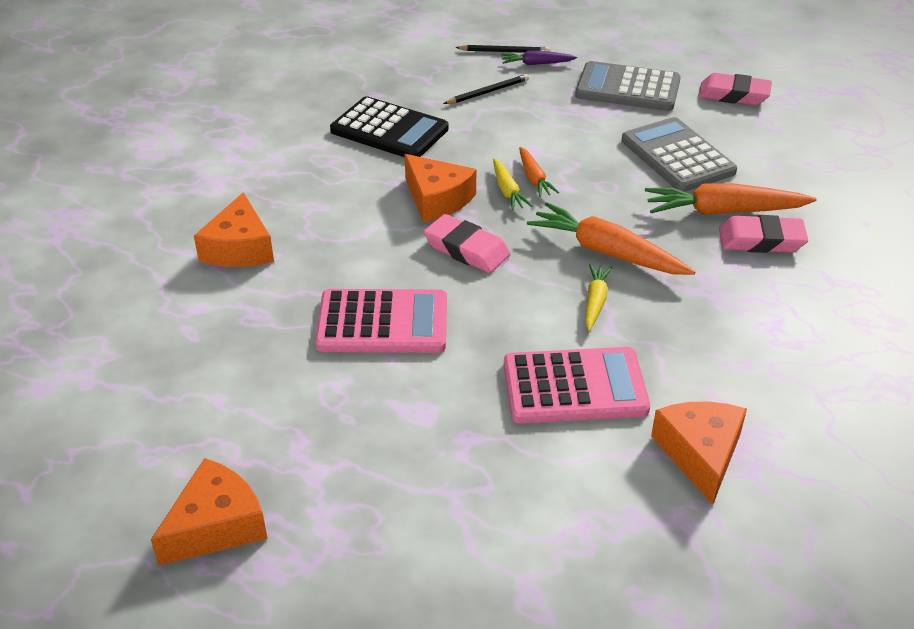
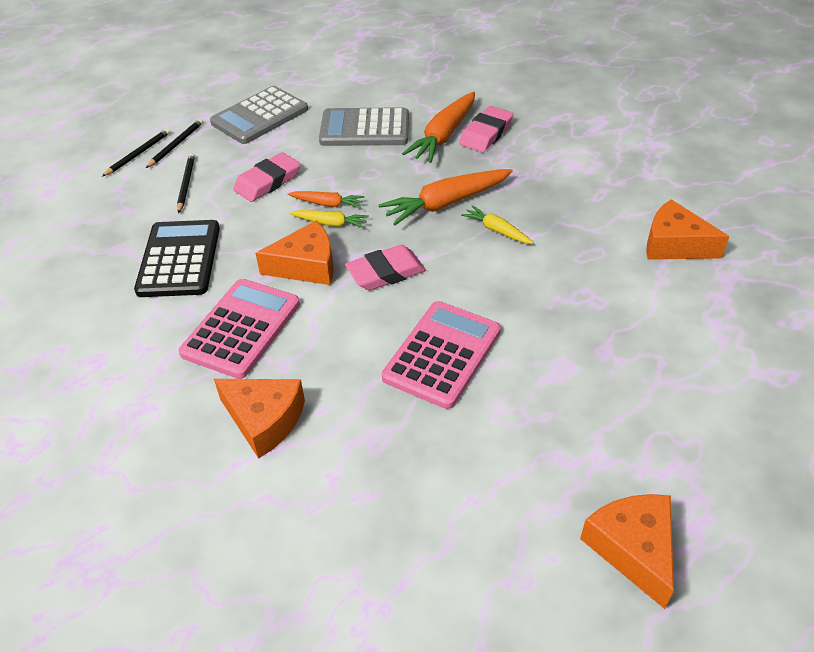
camera: 60 degrees left, 5 degrees up
(389, 130) = (179, 259): black calculator -> black calculator turned 60 degrees counterclockwise
(537, 64) = (176, 145): purple carrot -> black pencil
(574, 387) = (580, 275): pink calculator -> pink calculator (242, 328)
(733, 95) = (318, 77): pink eraser -> pink eraser (268, 182)

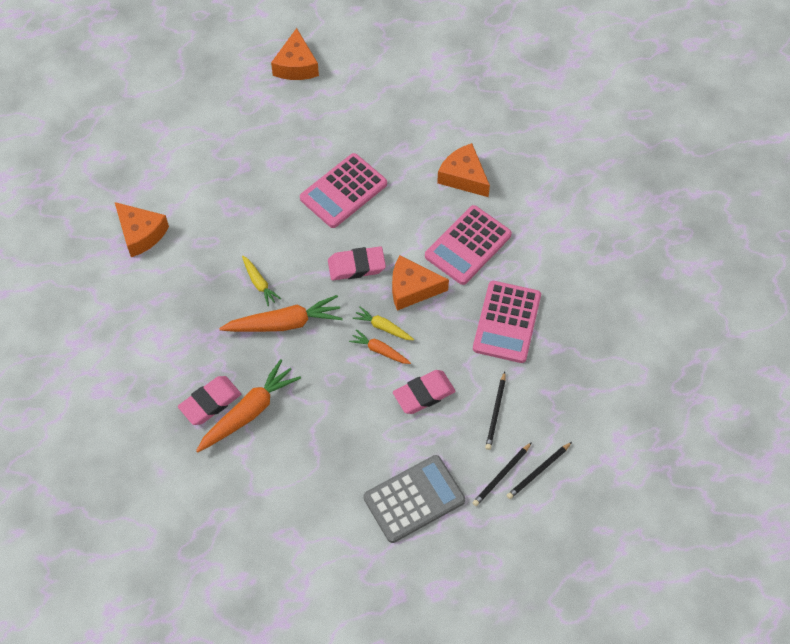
camera: 165 degrees left, 15 degrees up
(179, 259) = (506, 322): black calculator -> pink calculator
(364, 129) = (317, 445): grey calculator -> none

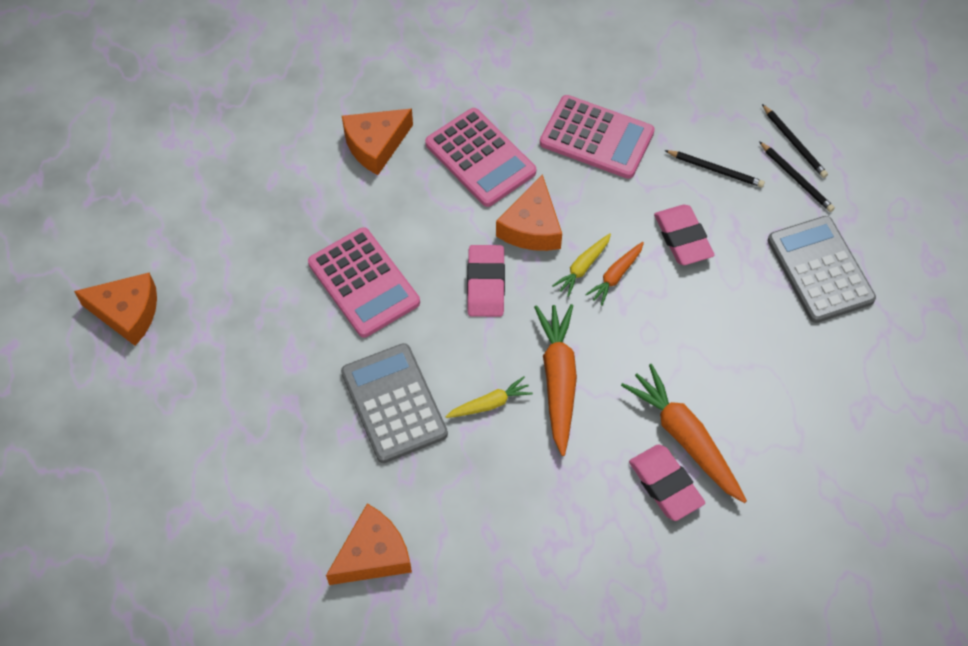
camera: 80 degrees left, 0 degrees up
(251, 226) = (394, 403): none -> grey calculator

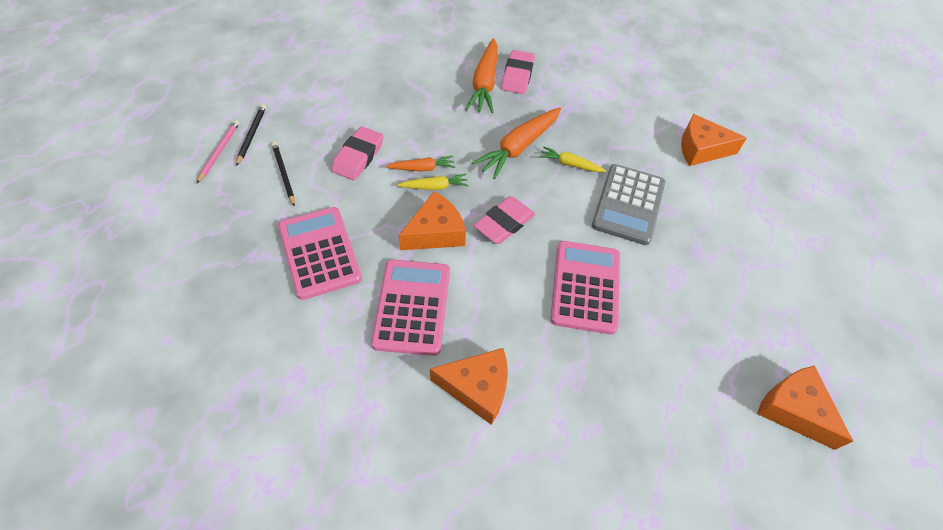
camera: 140 degrees left, 5 degrees down
(794, 143) = (219, 151): black pencil -> pink pencil
(820, 270) = (315, 91): grey calculator -> none

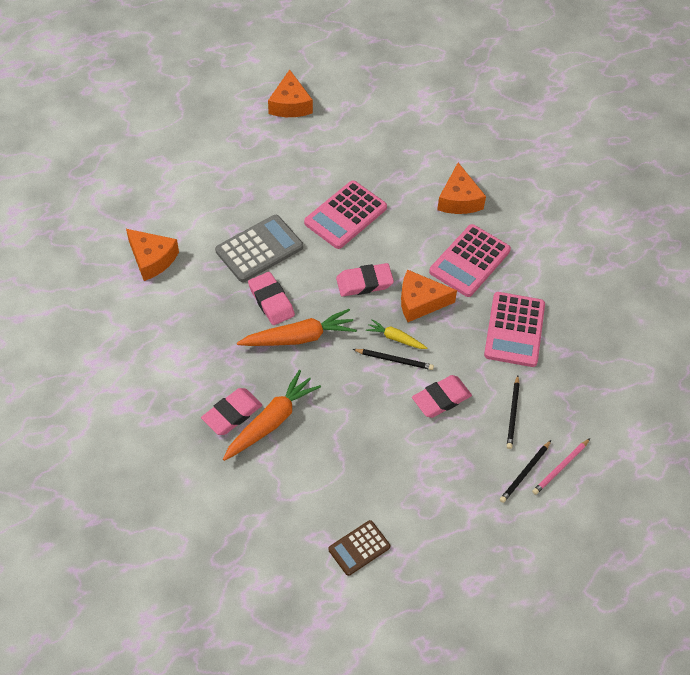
camera: 145 degrees left, 0 degrees up
(360, 43) = (359, 548): none -> brown calculator
(422, 168) = (394, 360): orange carrot -> black pencil
(477, 388) = (459, 199): orange cheese -> orange cheese turned 135 degrees counterclockwise
(570, 164) = (271, 301): yellow carrot -> pink eraser

